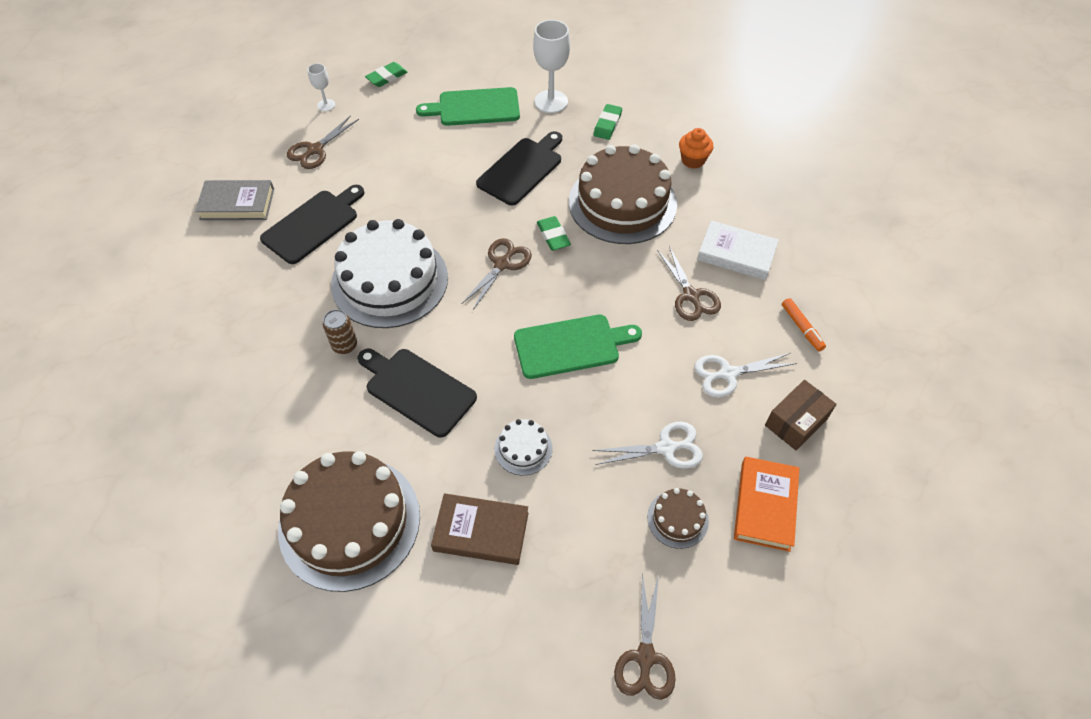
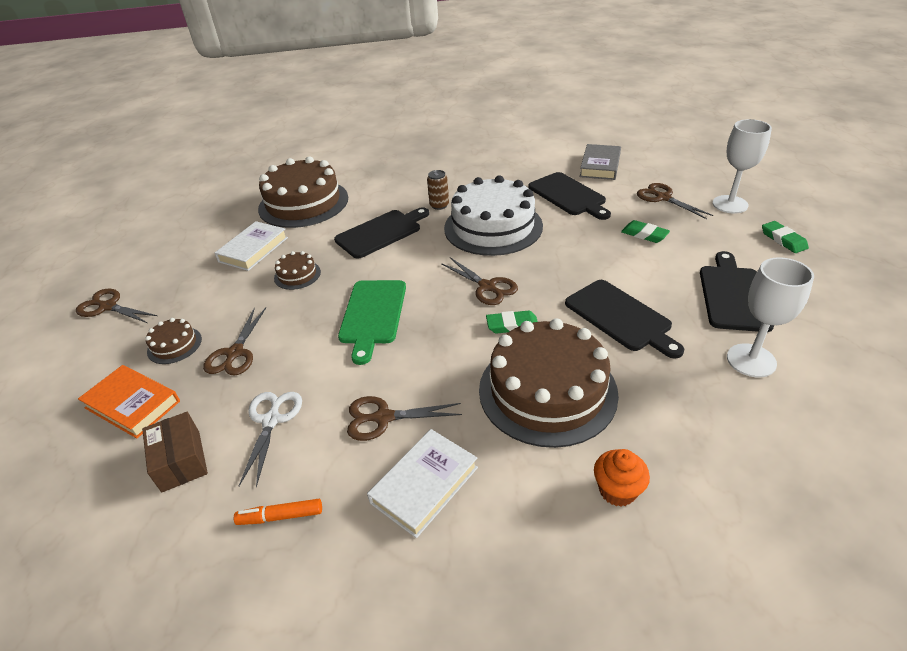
camera: 110 degrees right, 15 degrees down
(326, 105) = (730, 204): white goblet -> white goblet, size x1.88
(475, 108) = (733, 295): green cutting board -> black cutting board
(481, 531) = (253, 249): brown book -> white book
(523, 448) = (297, 275): white cake -> brown cake
(607, 124) = (703, 408): green eraser -> green eraser (644, 234)
(666, 448) = (235, 353): white scissors -> brown scissors

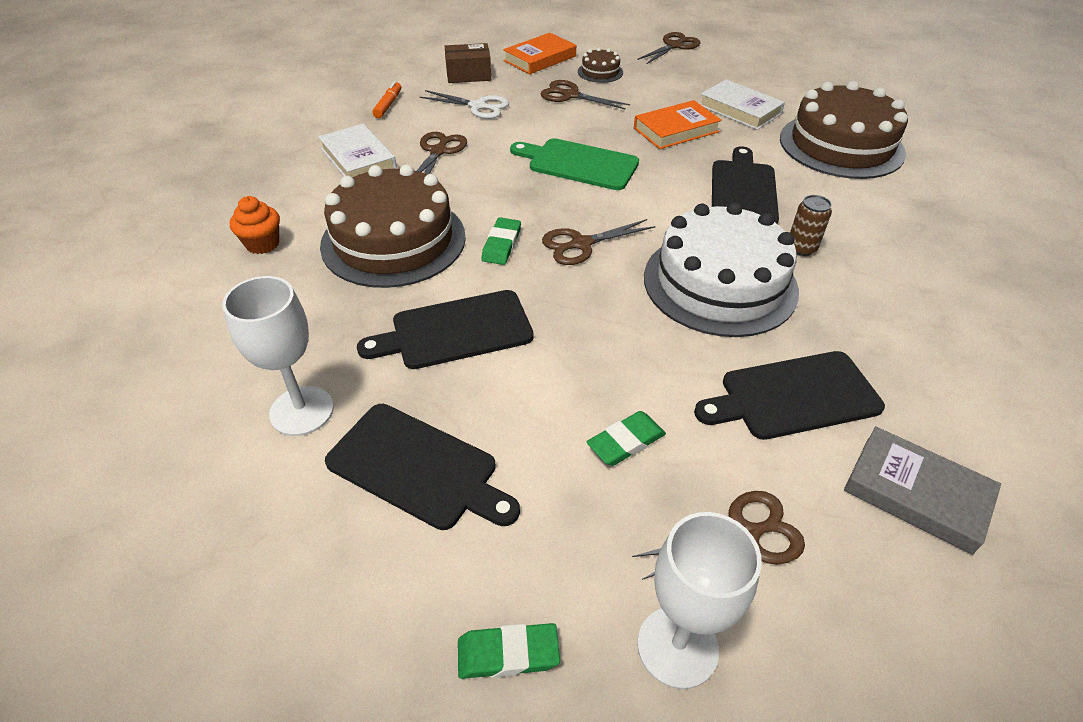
camera: 105 degrees right, 5 degrees up
(297, 275) = (676, 130): brown cake -> orange book
(381, 232) = (743, 190): black cutting board -> black cutting board turned 150 degrees counterclockwise

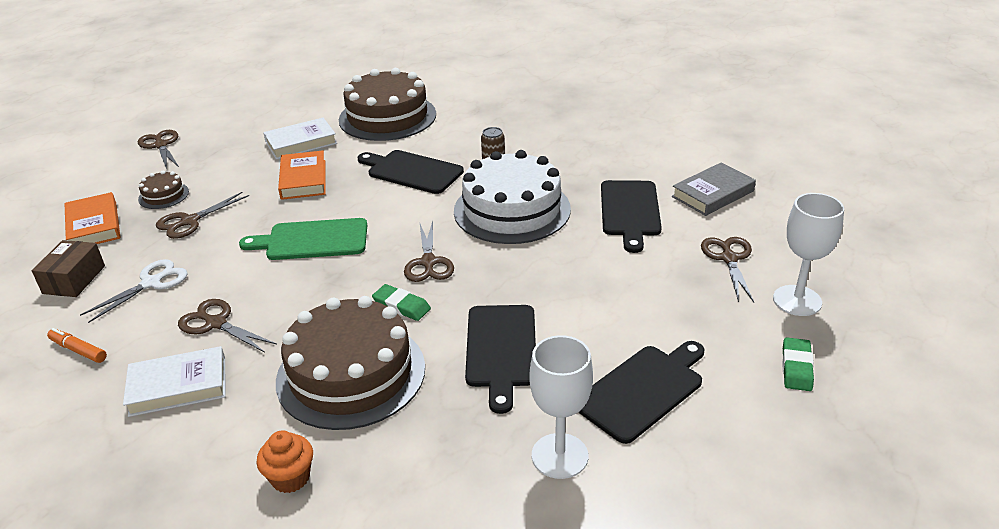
camera: 70 degrees left, 10 degrees down
(579, 164) = (312, 240): green cutting board -> green cutting board turned 45 degrees clockwise
(626, 442) = (647, 286): green eraser -> none

